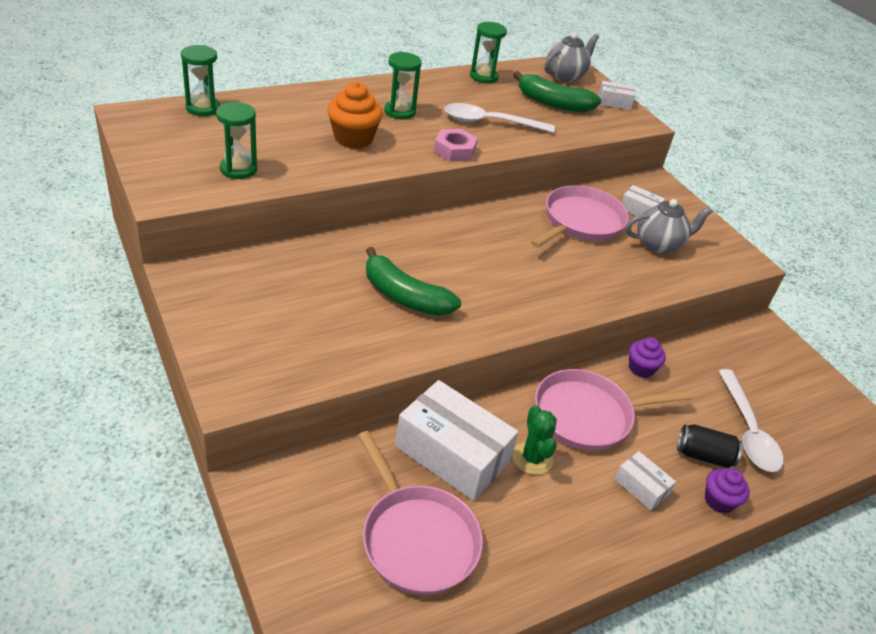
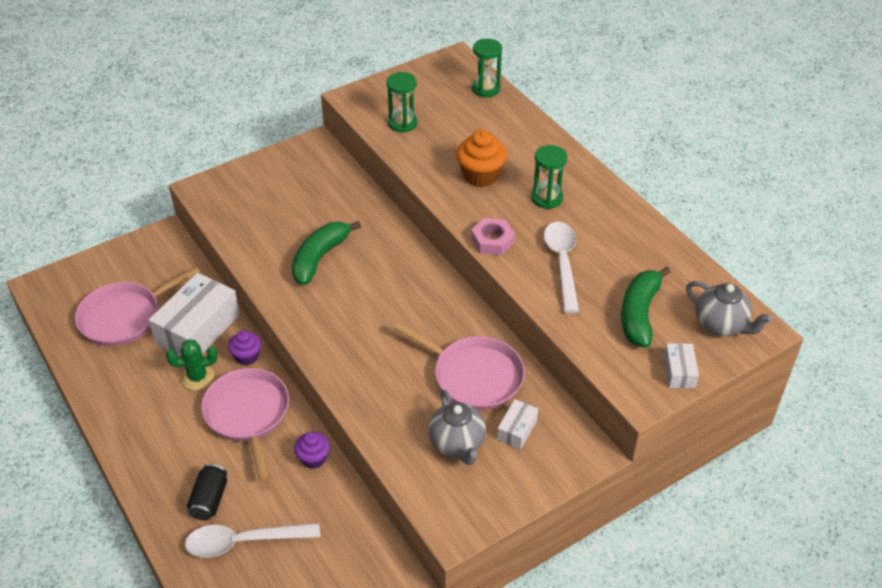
camera: 90 degrees right, 5 degrees up
(483, 77) = (666, 253): green hourglass -> none
(641, 487) = (172, 449): white box -> none
(719, 501) = (160, 506): purple cupcake -> purple cupcake (247, 356)

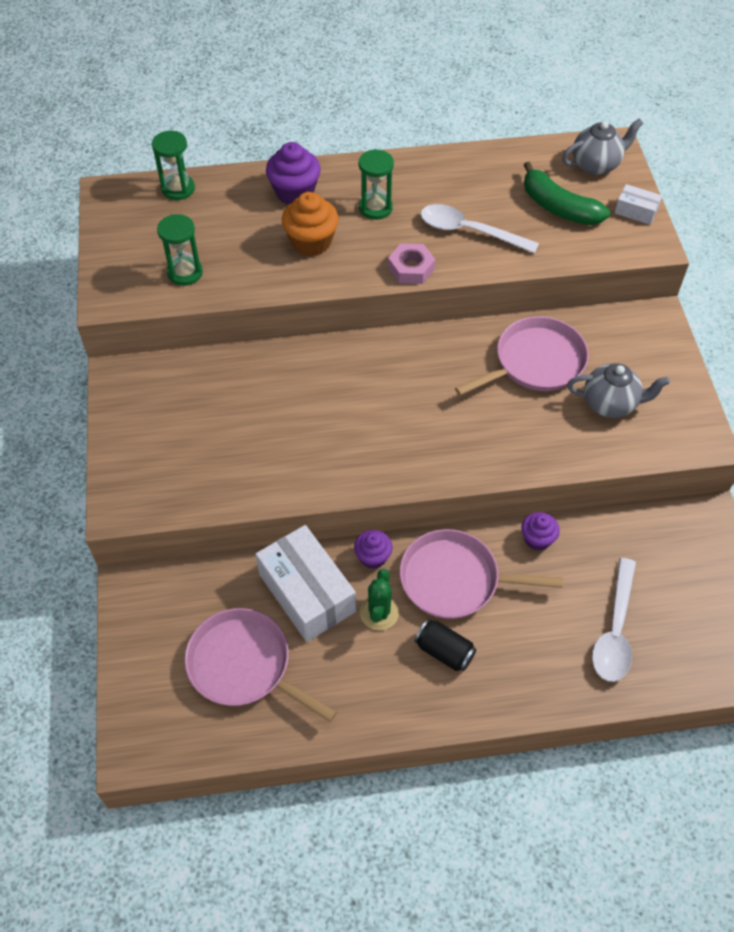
camera: 65 degrees left, 10 degrees up
(124, 317) = (244, 665): pink pan -> pink pan turned 135 degrees clockwise
(209, 500) = (551, 647): black can -> black can (444, 651)
(320, 258) = (308, 429): green banana -> none
(517, 430) = (612, 356): white box -> none
(529, 148) = (294, 192): none -> purple cupcake

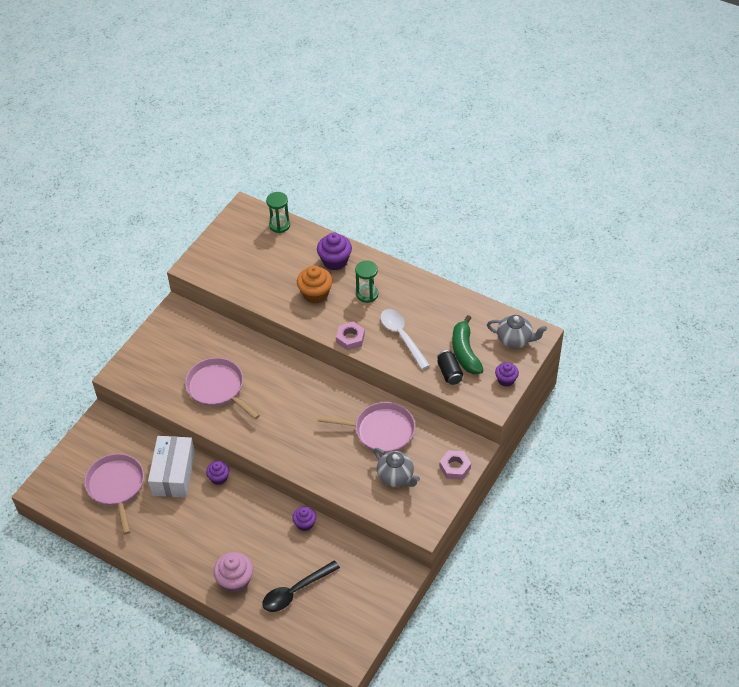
camera: 40 degrees right, 5 degrees down
(185, 273) = (239, 274): green hourglass -> none
(379, 613) = (196, 505): green cactus -> none
(444, 651) = (207, 543): black can -> black can (449, 373)
(454, 579) = (245, 515): pink pan -> pink pan (217, 388)
(529, 673) = (235, 580): none -> pink cupcake
(614, 631) = (295, 591): white spoon -> black spoon
(636, 211) = (506, 380): white box -> purple cupcake
(660, 350) = (455, 467): none -> pink nut

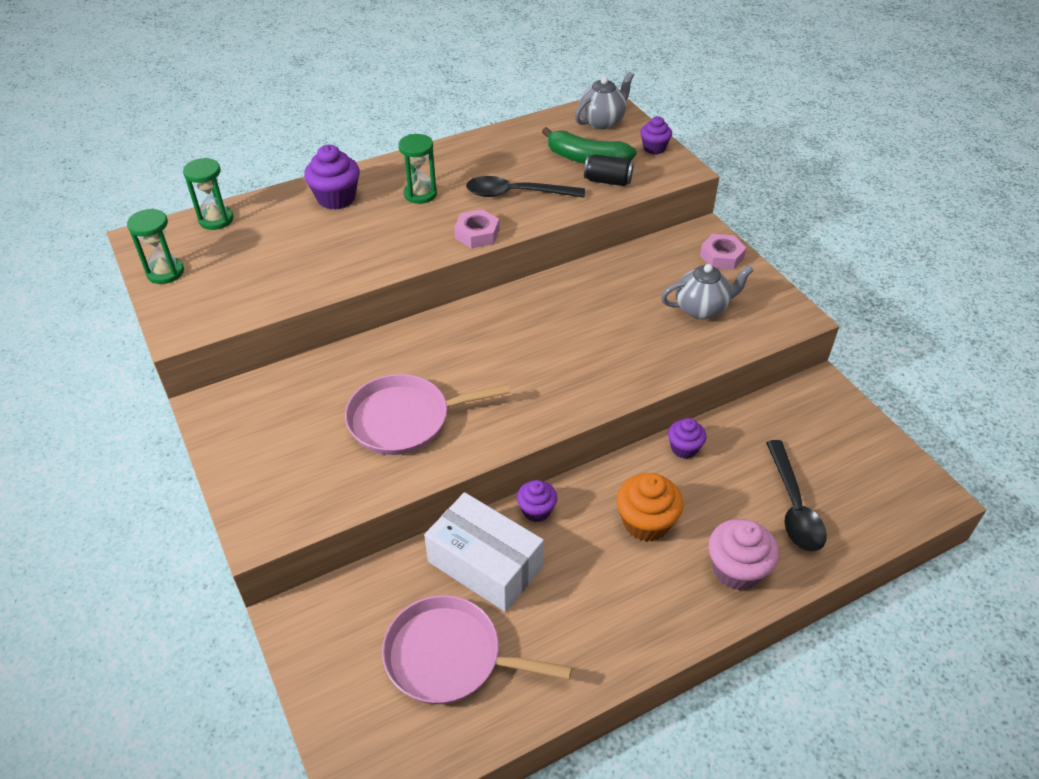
camera: 60 degrees left, 5 degrees down
(226, 234) = (165, 272): none -> green hourglass
(315, 294) = (371, 234): orange cupcake -> orange cupcake (646, 523)
(381, 431) = (618, 292): pink pan -> none
(401, 336) = (516, 194): white spoon -> black spoon

